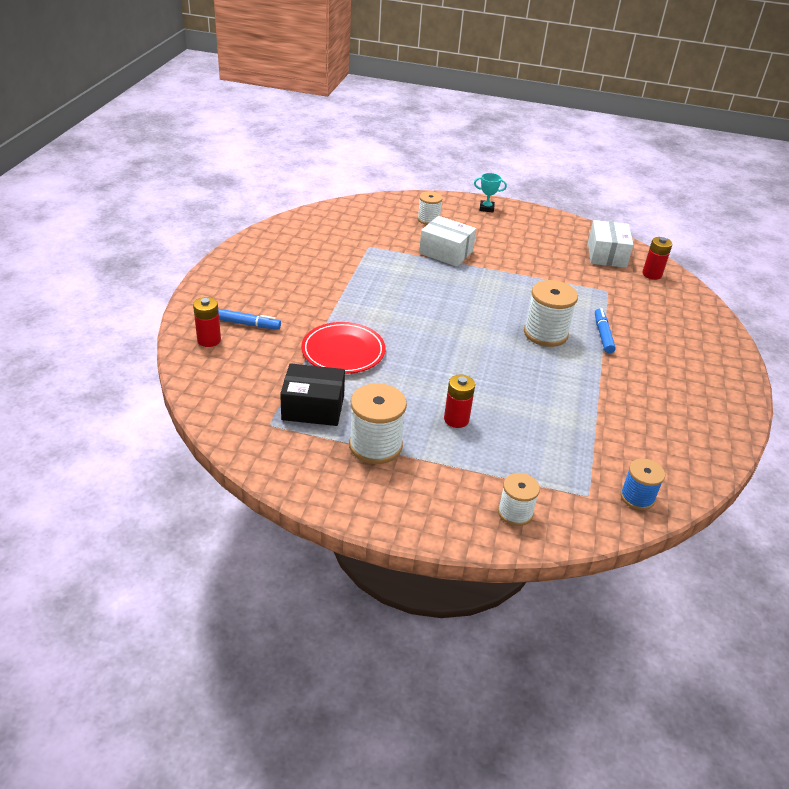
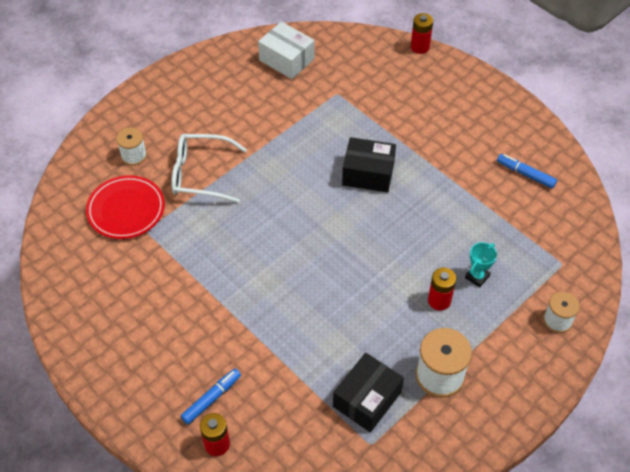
camera: 55 degrees left, 15 degrees up
(343, 351) = (303, 338): red plate -> red plate (126, 210)
(446, 252) = (201, 174): white box -> white glasses
(486, 208) = (148, 98): turquoise trophy -> turquoise trophy (477, 277)
(545, 334) = (368, 174): white spool -> black box
(603, 335) = (393, 136): blue marker -> blue marker (525, 174)
(637, 497) = (578, 235): blue spool -> none
(652, 274) = (335, 49): red battery -> red battery (420, 47)

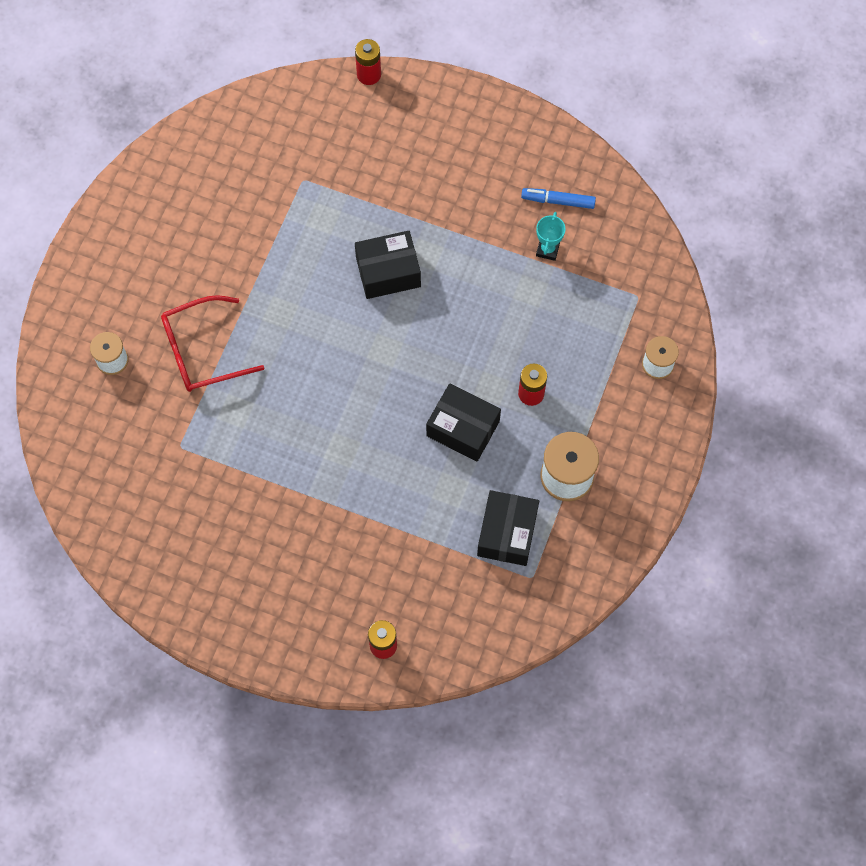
camera: 25 degrees left, 15 degrees up
(126, 210) = (143, 431): red plate -> none
(201, 174) = (202, 351): white glasses -> red glasses
(211, 398) = (353, 602): blue marker -> none
(286, 59) = (221, 156): white box -> none
(370, 304) = (463, 428): none -> black box
(477, 277) = (558, 349): turquoise trophy -> turquoise trophy (547, 249)

